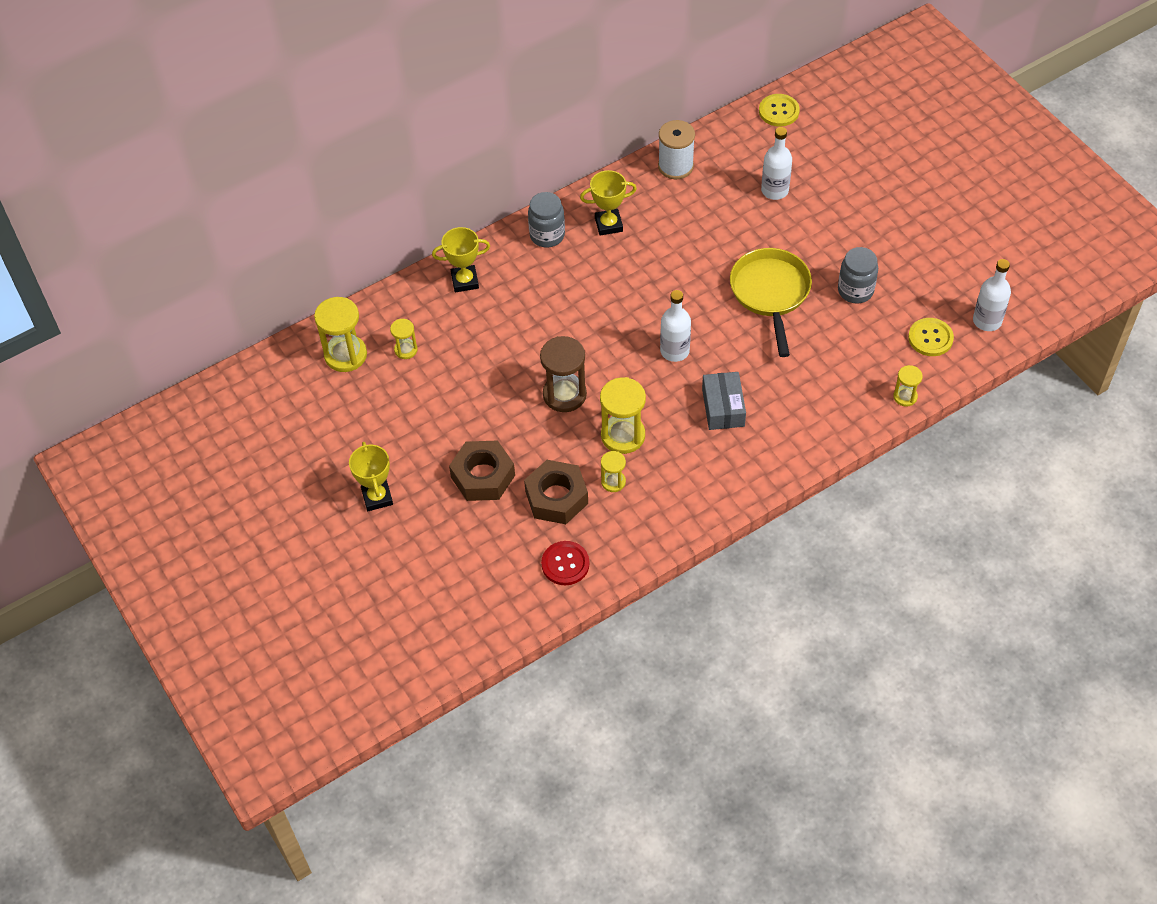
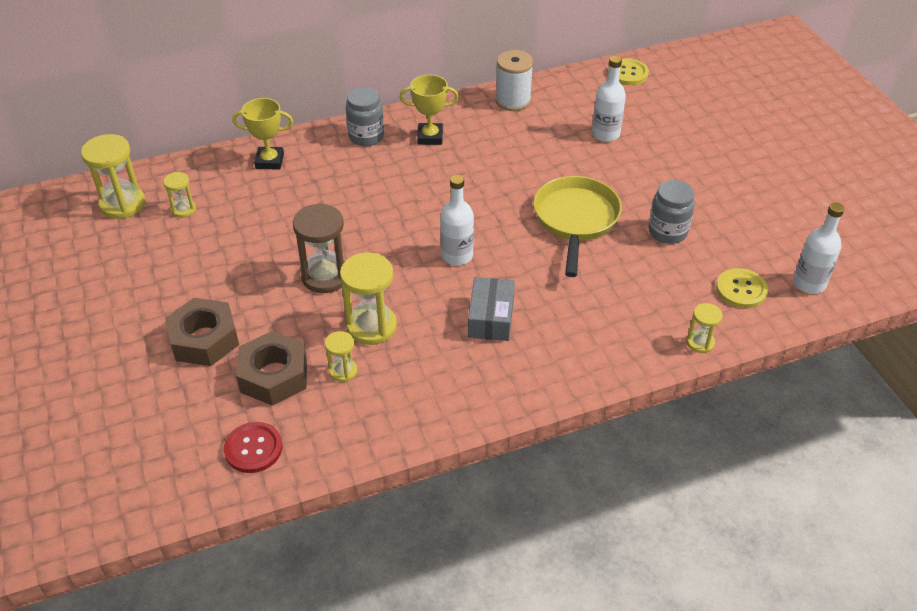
camera: 10 degrees right, 10 degrees down
(377, 497) = (83, 340): yellow trophy -> none

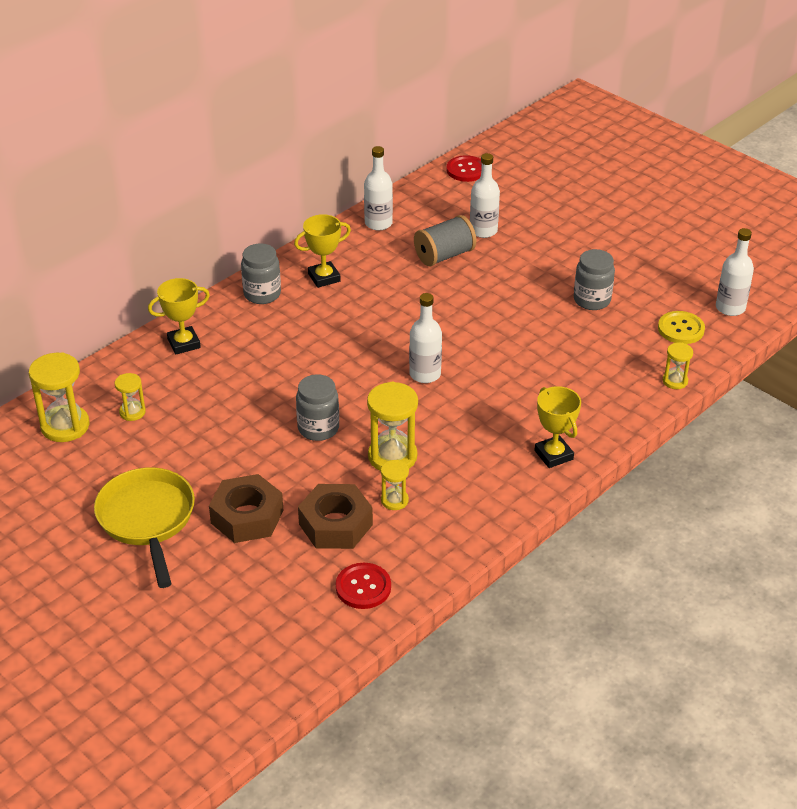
camera: 25 degrees left, 5 degrees down
(325, 276) = (318, 428): brown hourglass -> grey jar
(491, 318) = (491, 416): grey box -> none
(513, 101) = (378, 223): white spool -> white bottle
(524, 379) = (553, 455): none -> yellow trophy
(552, 147) = (444, 255): none -> grey spool
(575, 220) = (507, 313): yellow pan -> yellow pan (147, 520)
(627, 73) = (466, 170): yellow button -> red button

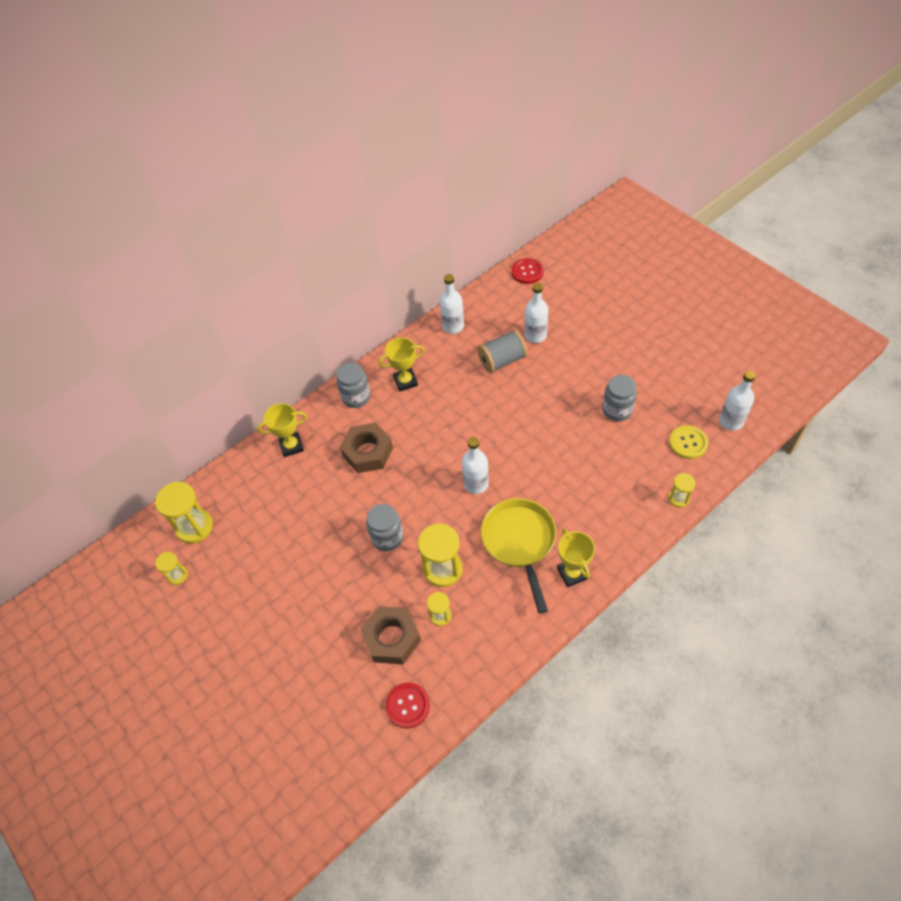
camera: 10 degrees right, 15 degrees up
(132, 412) = (246, 515): yellow hourglass -> yellow hourglass (177, 575)
(147, 520) = (247, 625): yellow pan -> yellow pan (519, 542)
(247, 517) = (324, 626): brown nut -> brown nut (367, 452)

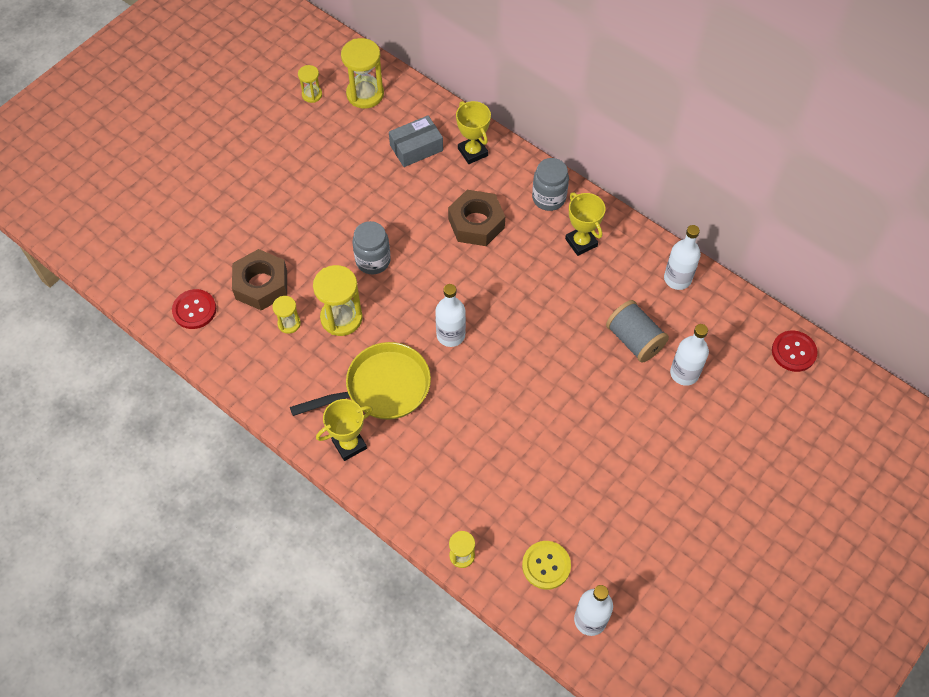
camera: 75 degrees right, 5 degrees up
(272, 490) = (416, 148): none -> grey box
(617, 410) = (582, 478): grey jar -> none

